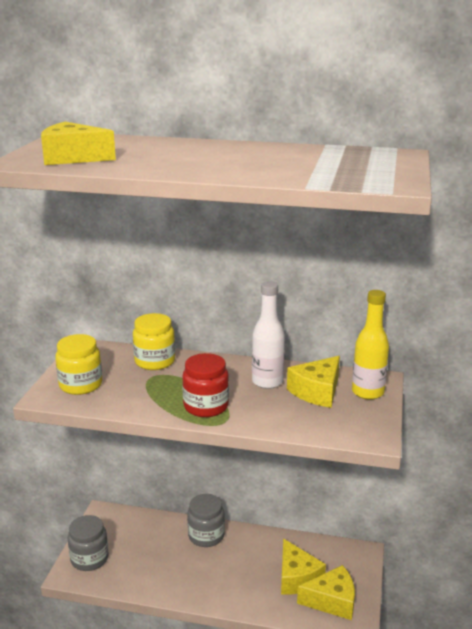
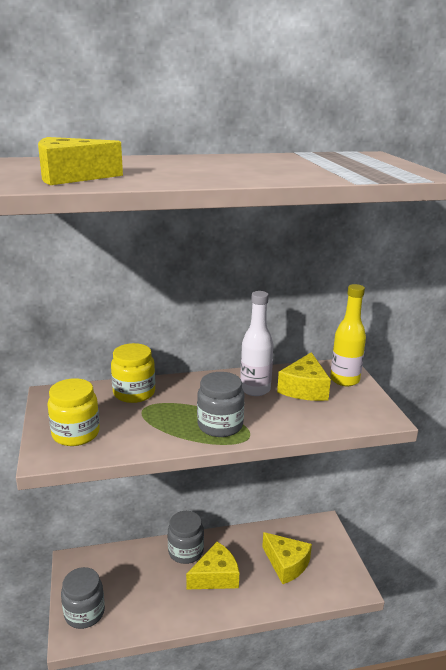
camera: 25 degrees left, 0 degrees up
(206, 406) = (220, 425): red jar -> grey jar
(332, 601) = (327, 575): yellow cheese -> yellow cheese (216, 576)

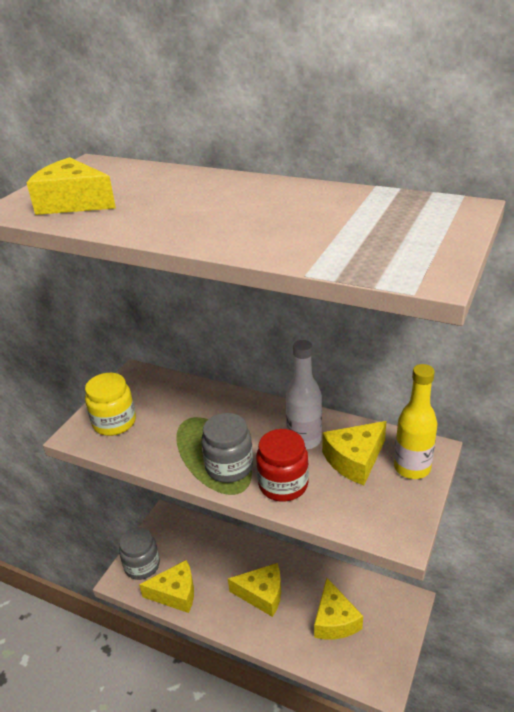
camera: 40 degrees right, 10 degrees up
(134, 393) = (196, 398): yellow jar -> none
(139, 617) = (175, 593): none -> yellow cheese
(186, 551) = (256, 556): grey jar -> none
(274, 420) = (283, 484): none -> red jar

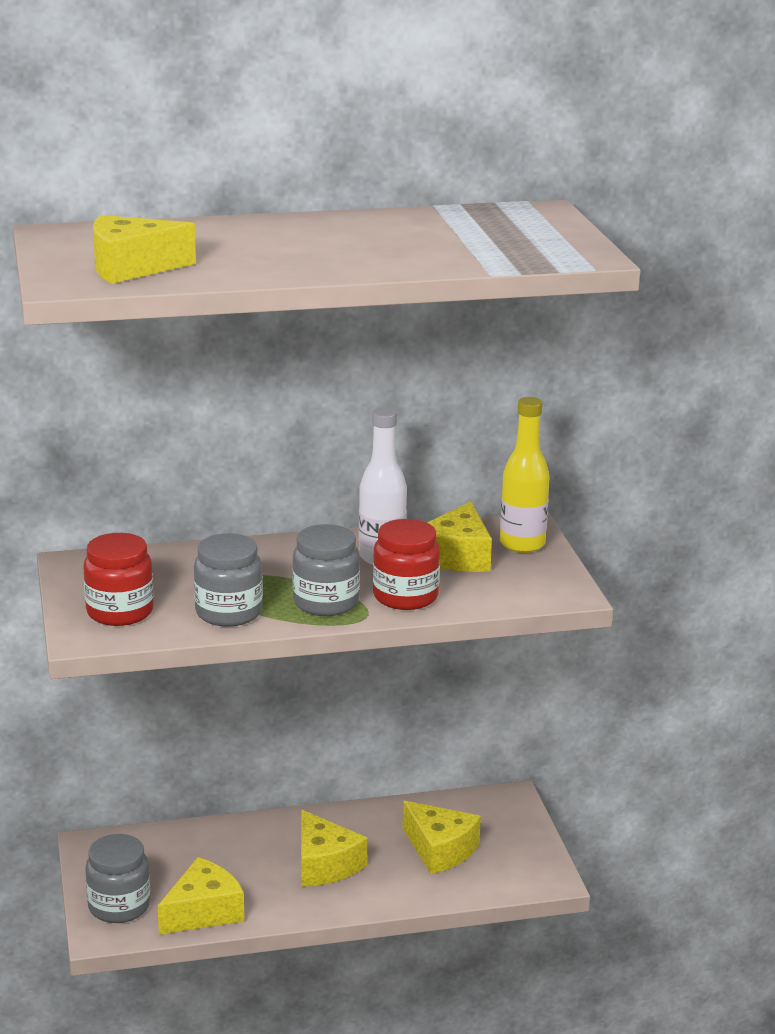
camera: 40 degrees left, 10 degrees down
(114, 422) = (120, 612): yellow jar -> red jar
(167, 449) = (228, 612): none -> grey jar
(262, 594) = (324, 864): yellow cheese -> yellow cheese turned 90 degrees clockwise

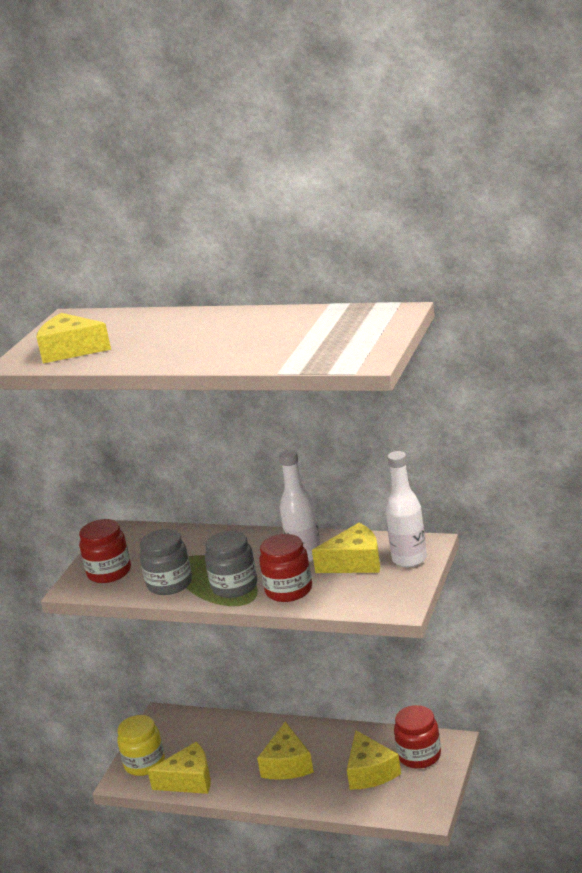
camera: 35 degrees right, 0 degrees up
(119, 906) = (144, 763): grey jar -> yellow jar
(457, 556) = (355, 562): yellow cheese -> yellow cheese turned 150 degrees counterclockwise
(484, 819) = (419, 756): none -> red jar
(522, 544) = (409, 559): yellow bottle -> white bottle

